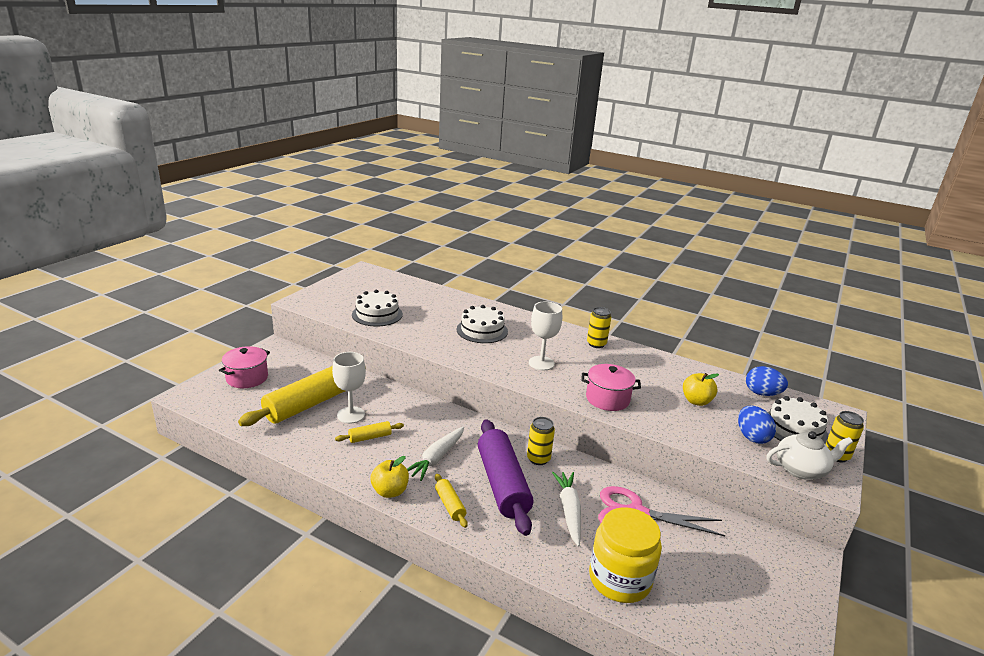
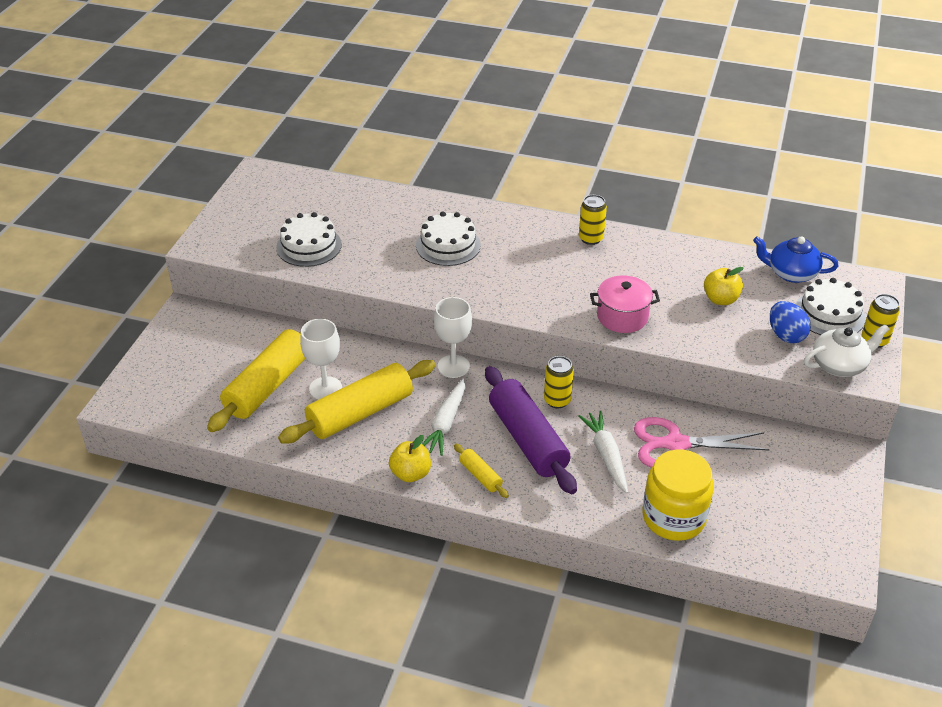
camera: 10 degrees left, 15 degrees up
(247, 378) = (175, 363): pink pot -> none
(370, 437) = (360, 413): yellow rolling pin -> yellow rolling pin, size x2.22
(541, 363) = (534, 281): white goblet -> white goblet (453, 366)
(762, 393) = (791, 273): blue egg -> blue teapot

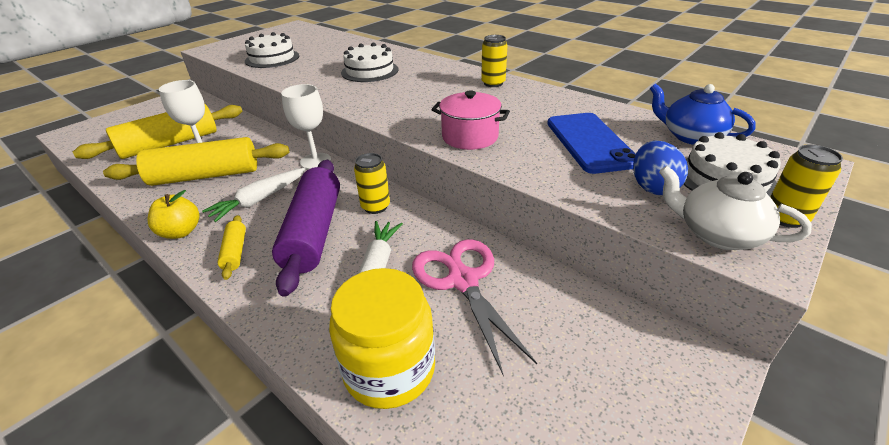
camera: 25 degrees right, 5 degrees down
(676, 444) = (463, 281): pink scissors -> pink scissors turned 45 degrees clockwise
(720, 299) = (590, 142): yellow apple -> blue phone
(839, 365) = (717, 234): white teapot -> white teapot turned 150 degrees counterclockwise

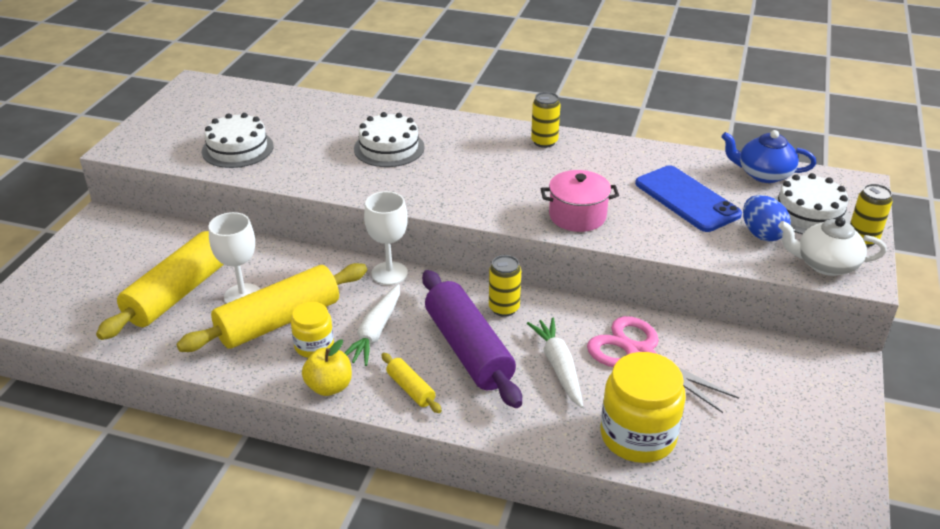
camera: 25 degrees left, 0 degrees up
(207, 198) = (314, 346): none -> yellow jar

